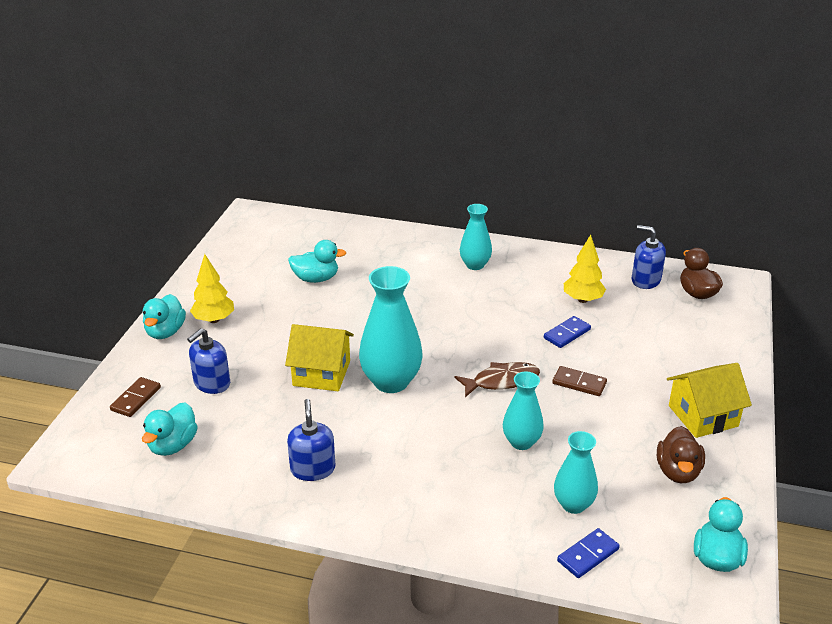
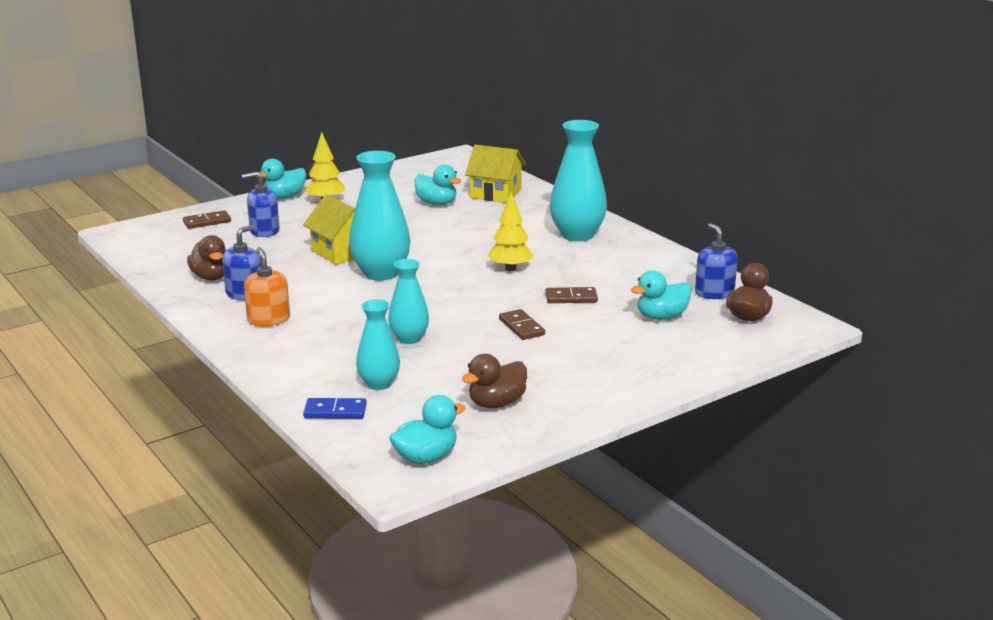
camera: 40 degrees right, 10 degrees down
(173, 445) = (187, 250): turquoise duck -> turquoise duck (661, 317)
(250, 465) = (211, 277): none -> brown duck
(380, 487) = (268, 319): none -> orange soap dispenser
(475, 265) = (577, 235): turquoise vase -> turquoise vase, size x1.66
(501, 381) = (462, 303): brown fish -> none
(567, 334) = (571, 298): blue domino -> brown domino
(583, 299) = (628, 284): yellow tree -> yellow tree (510, 268)
(703, 416) = (587, 384): yellow house -> yellow house (495, 193)

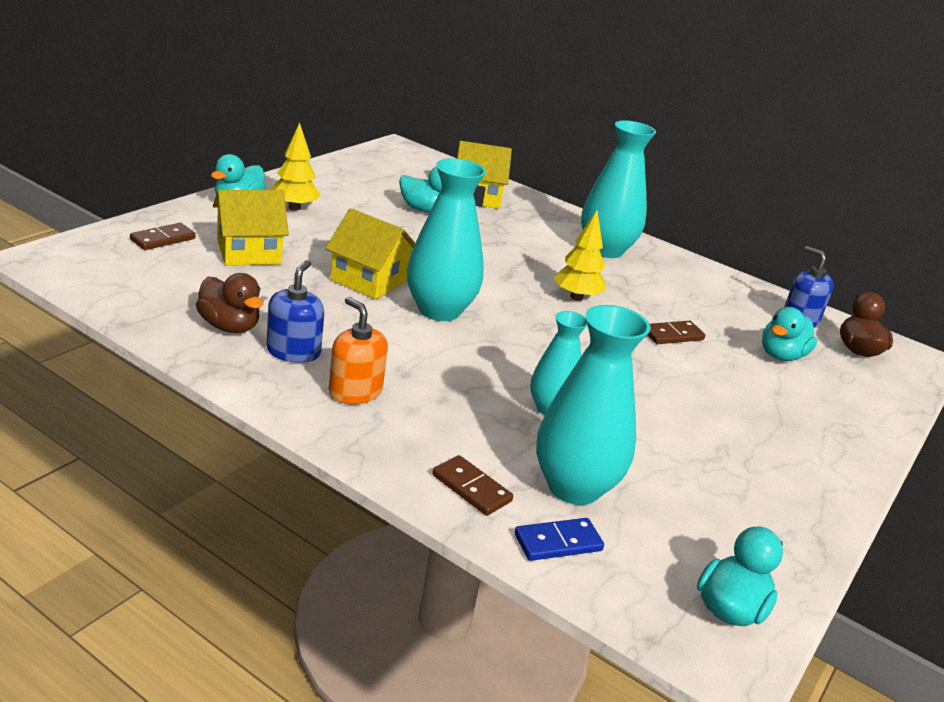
camera: 25 degrees left, 5 degrees up
(264, 231) = (249, 252): blue soap dispenser -> yellow house
(379, 384) = (574, 487): turquoise vase -> turquoise vase, size x1.66
(496, 403) = (731, 502): brown duck -> none
(521, 327) = (658, 381): brown domino -> brown domino (471, 488)

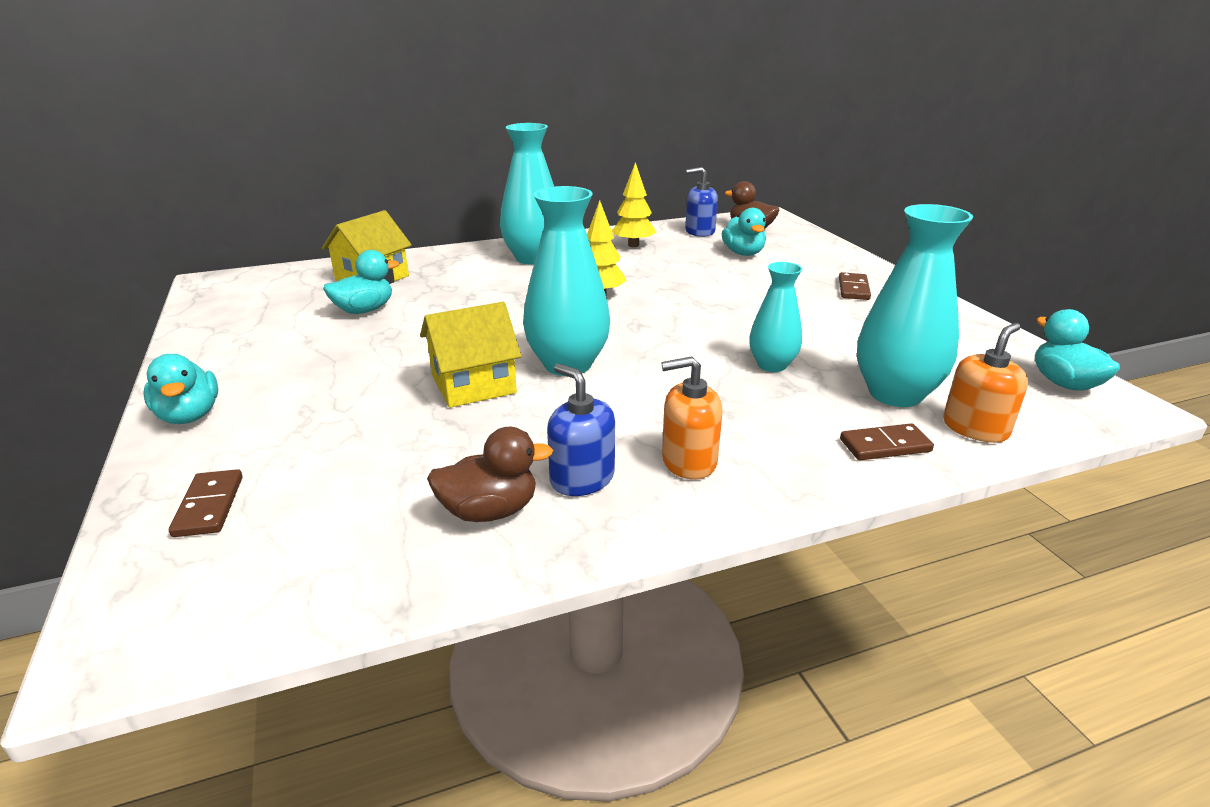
camera: 50 degrees left, 0 degrees up
(249, 252) = (325, 444): yellow house -> none
(294, 208) = (259, 381): yellow tree -> yellow tree (633, 245)
(558, 542) = (975, 428): blue domino -> orange soap dispenser
(672, 335) = (689, 279): brown domino -> brown domino (853, 289)

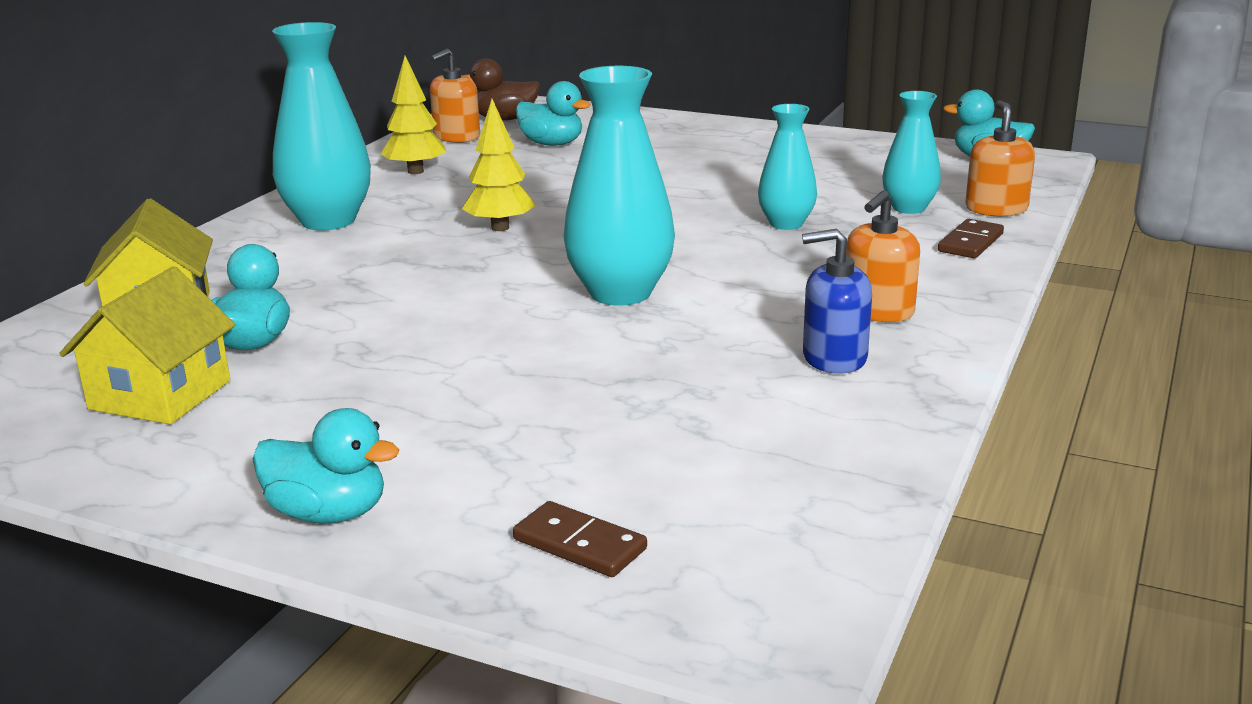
camera: 45 degrees left, 5 degrees down
(473, 384) = (573, 345): yellow house -> yellow house (160, 395)
(489, 511) = (822, 411): brown duck -> none
(699, 231) = (456, 137): blue soap dispenser -> orange soap dispenser
(853, 289) = (718, 143): brown domino -> none
(895, 394) = (909, 208): turquoise vase -> turquoise vase, size x0.60

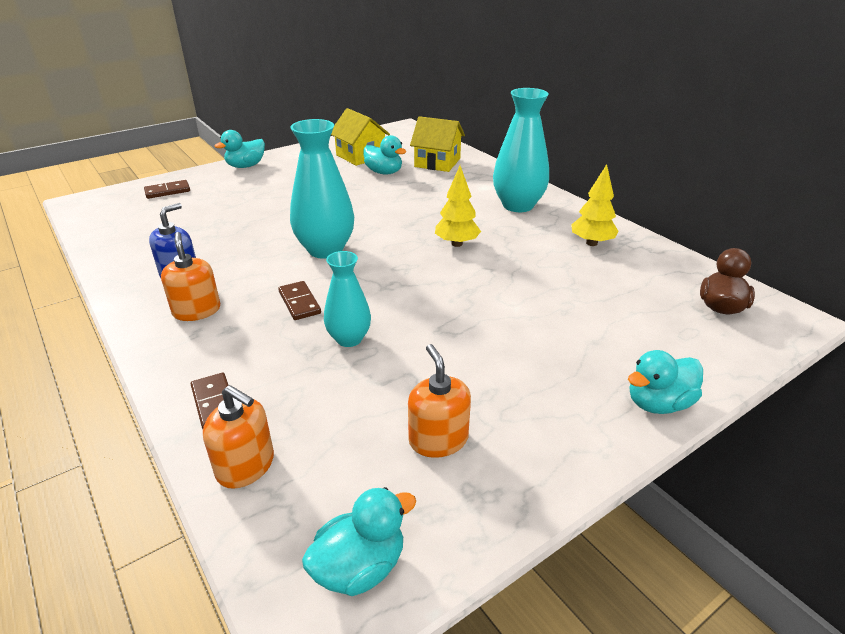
camera: 120 degrees right, 10 degrees up
(456, 137) = (672, 274): orange soap dispenser -> orange soap dispenser (438, 439)
(552, 144) = (626, 307): turquoise duck -> turquoise duck (658, 403)
(766, 265) = (299, 303): none -> brown domino
(909, 208) = (307, 413): turquoise vase -> none

